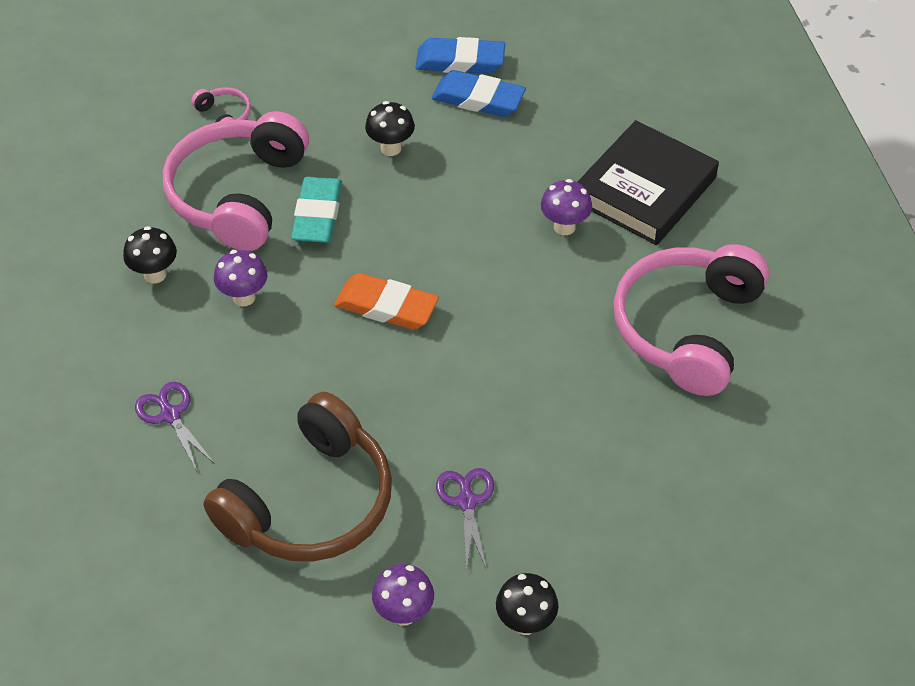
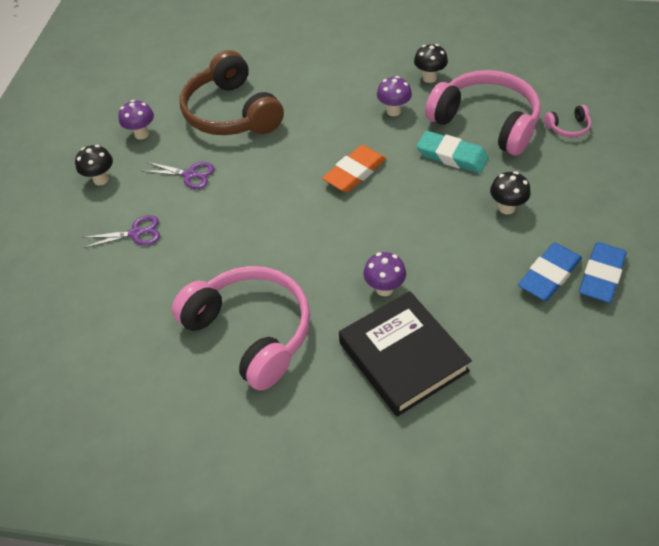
camera: 115 degrees right, 0 degrees up
(170, 414) = (321, 71): purple scissors -> purple scissors (136, 233)

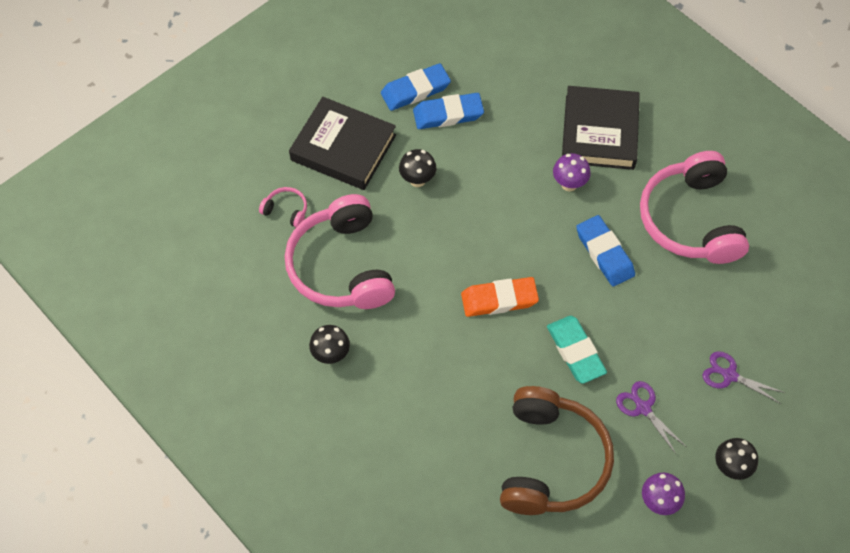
camera: 145 degrees left, 10 degrees up
(304, 254) = (604, 253): none -> blue eraser
(393, 111) = (403, 341): purple mushroom -> none
(452, 156) = (406, 255): turquoise eraser -> turquoise eraser (575, 351)
(591, 192) = (343, 147): none -> black book

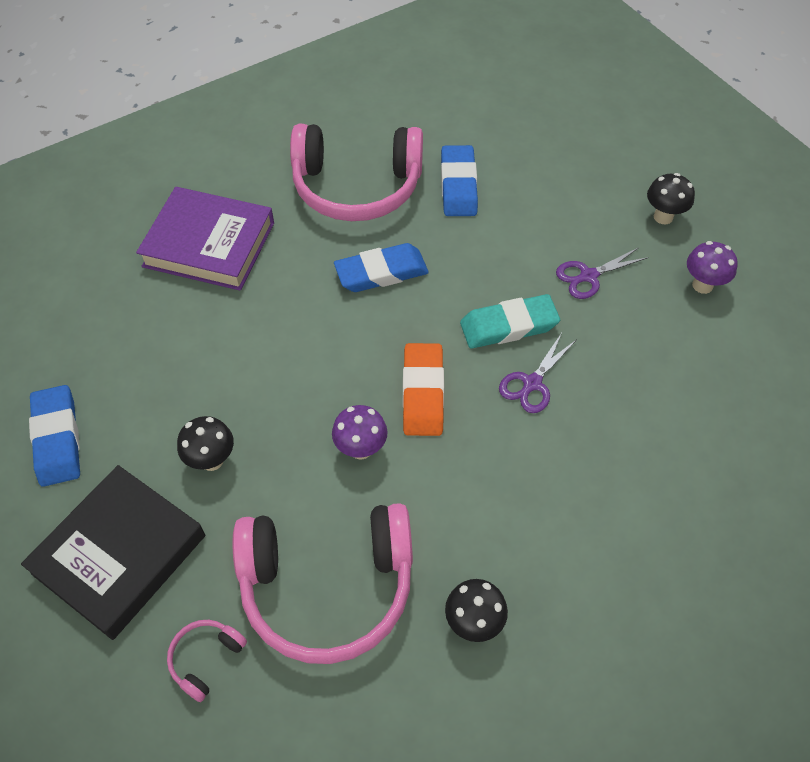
camera: 80 degrees left, 5 degrees down
(448, 114) = (116, 404): blue eraser -> blue eraser (458, 185)
(551, 461) = (650, 377): brown headphones -> none
(569, 184) = (274, 289): purple mushroom -> purple mushroom (361, 449)
(599, 132) = (209, 244): black book -> purple book
(729, 375) = (556, 195): purple scissors -> purple scissors (532, 384)

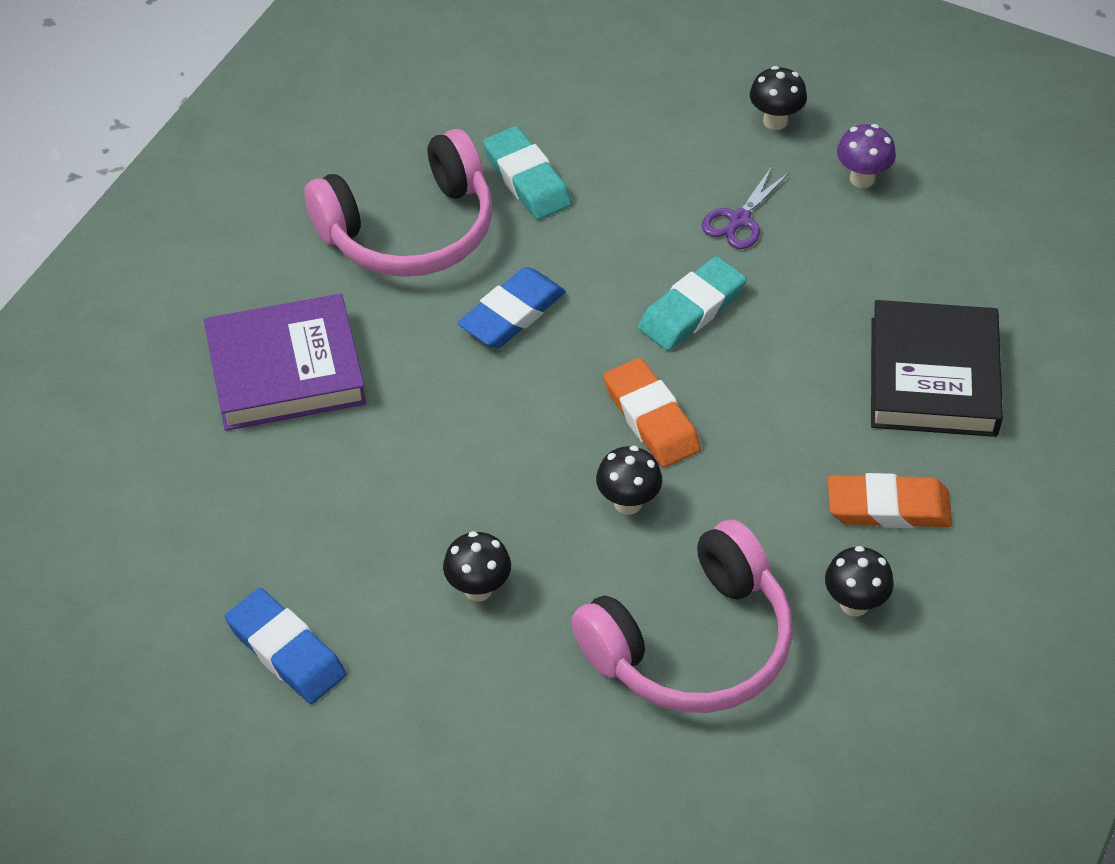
camera: 30 degrees left, 5 degrees down
(119, 554) = (454, 723): black book -> black book (933, 377)
(206, 659) = (622, 766): pink headphones -> none
(361, 449) = (628, 503): purple mushroom -> black mushroom
(458, 185) = (527, 179): blue eraser -> turquoise eraser
(532, 384) = (756, 357): purple scissors -> none
(554, 554) = (888, 507): none -> orange eraser

